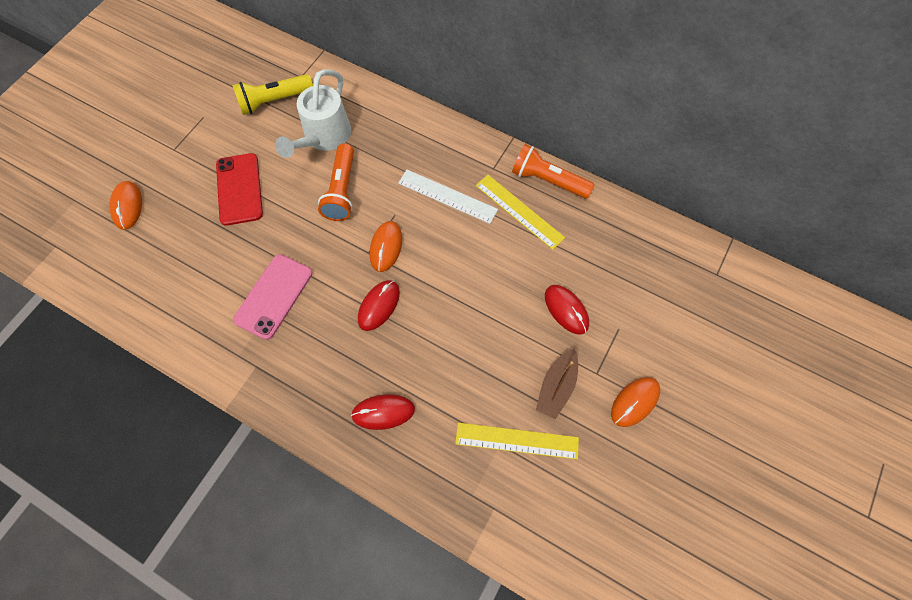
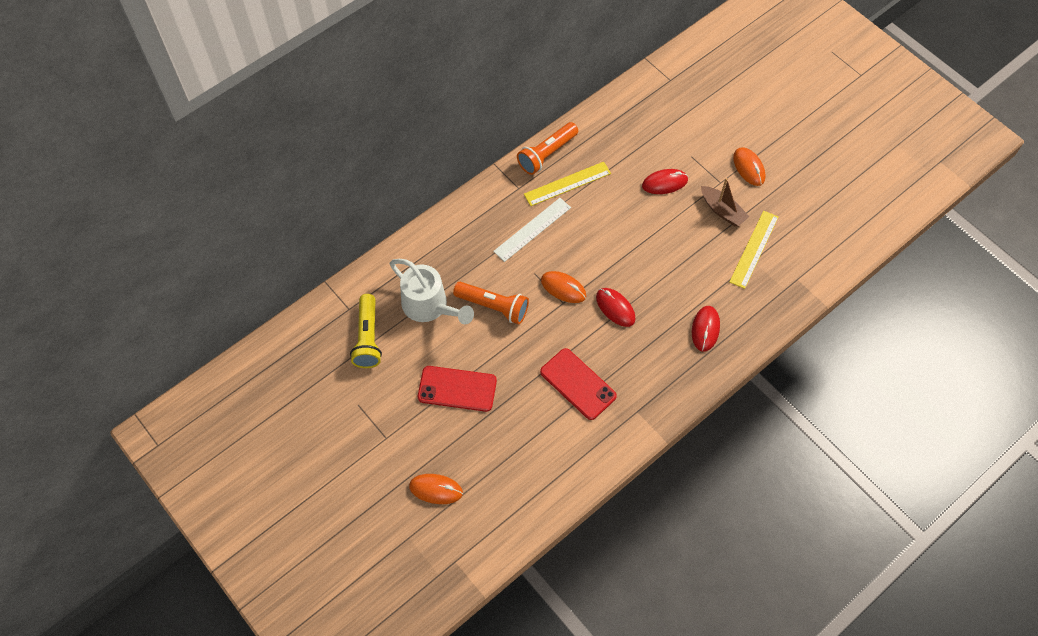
camera: 70 degrees left, 5 degrees down
(274, 296) = (578, 384): pink phone -> red phone

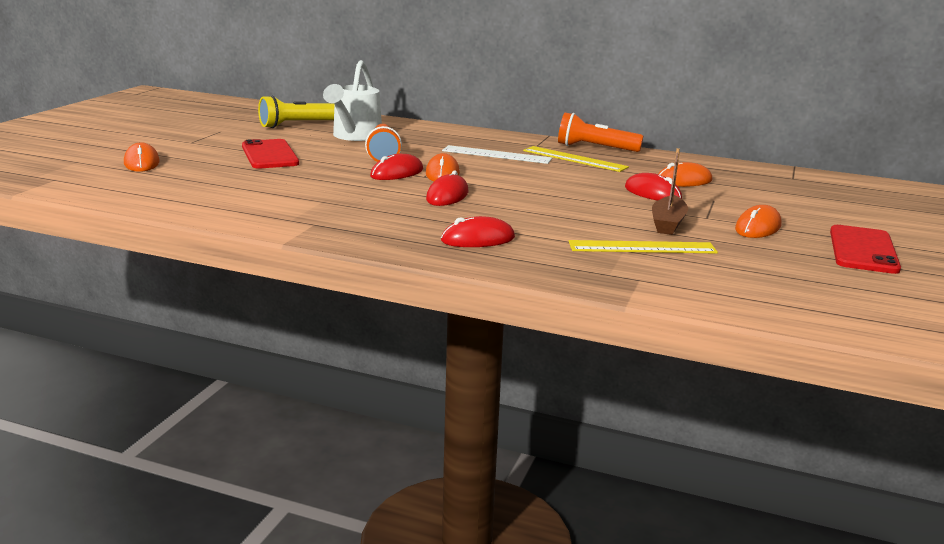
camera: 60 degrees right, 40 degrees down
(548, 317) = (397, 173): none -> red mouse
(578, 384) = (324, 194): red phone -> red phone (863, 250)
(648, 148) = (683, 181): none -> orange mouse

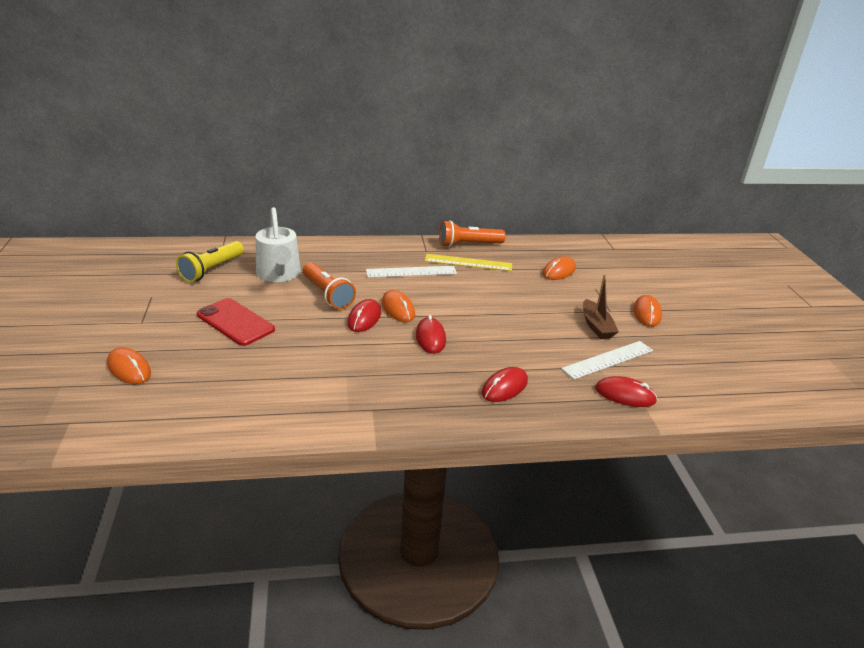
camera: 30 degrees left, 10 degrees up
(642, 247) = (608, 360): yellow ruler -> white ruler
(652, 193) = (555, 292): red mouse -> red mouse (625, 395)
(863, 250) = (717, 319): red phone -> none

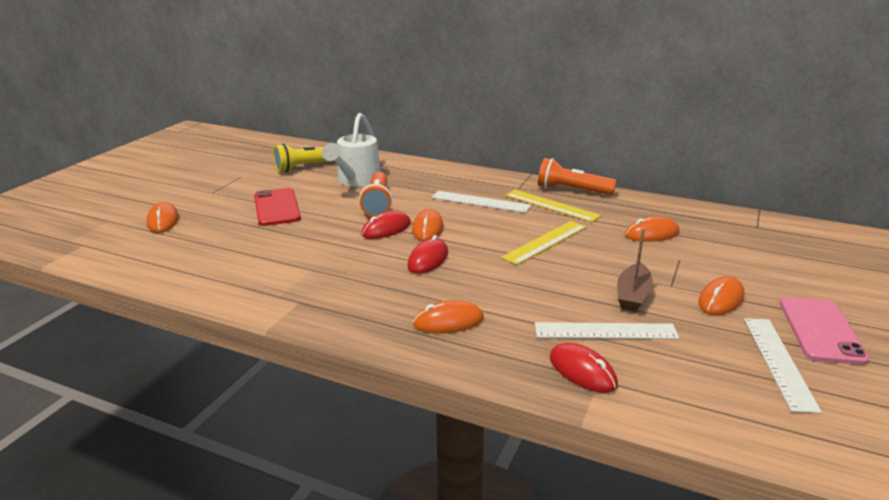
camera: 35 degrees right, 5 degrees down
(498, 297) = (545, 242): none -> yellow ruler
(504, 387) = (448, 322): red mouse -> orange mouse
(714, 319) = (821, 330): none -> pink phone
(715, 349) = (779, 362): none -> white ruler

